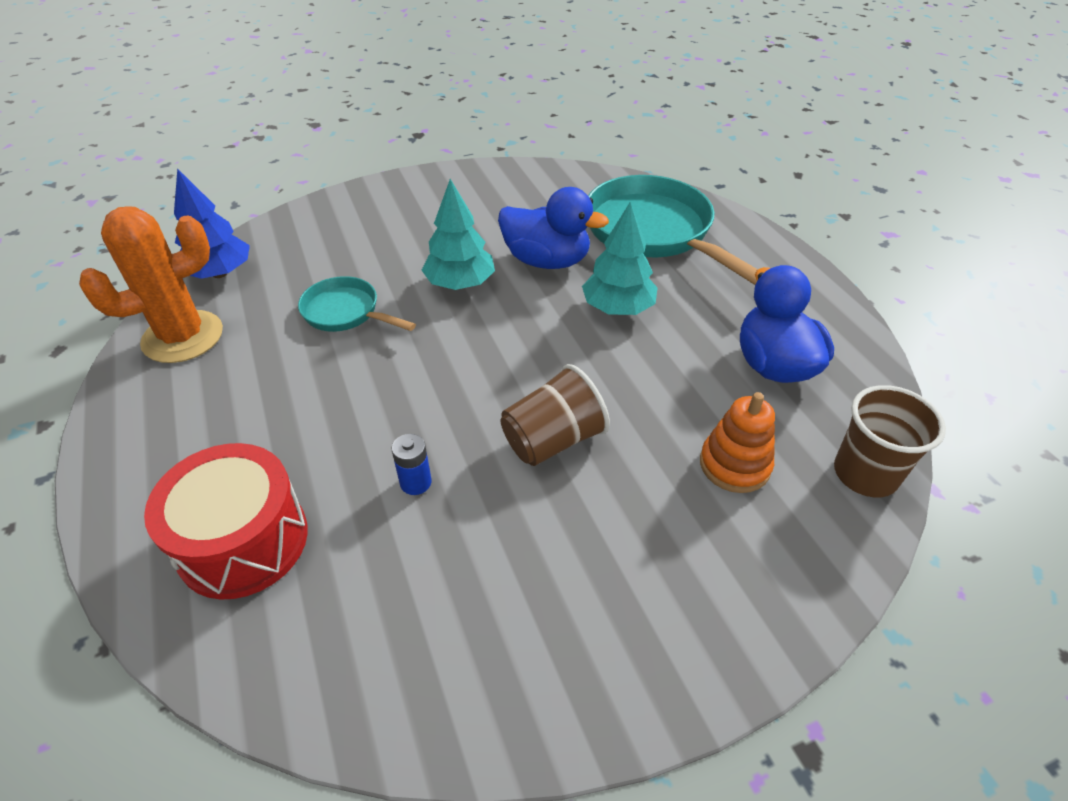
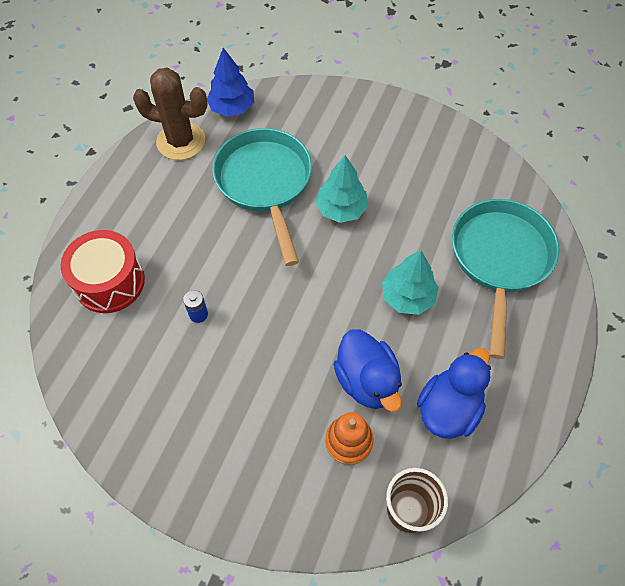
camera: 45 degrees right, 15 degrees up
(183, 337) = (181, 141): orange cactus -> brown cactus
(345, 312) = (265, 183): turquoise pan -> turquoise pan, size x1.89
(547, 261) = (407, 230): blue duck -> blue duck (367, 381)
(552, 440) = (279, 347): brown cup -> none

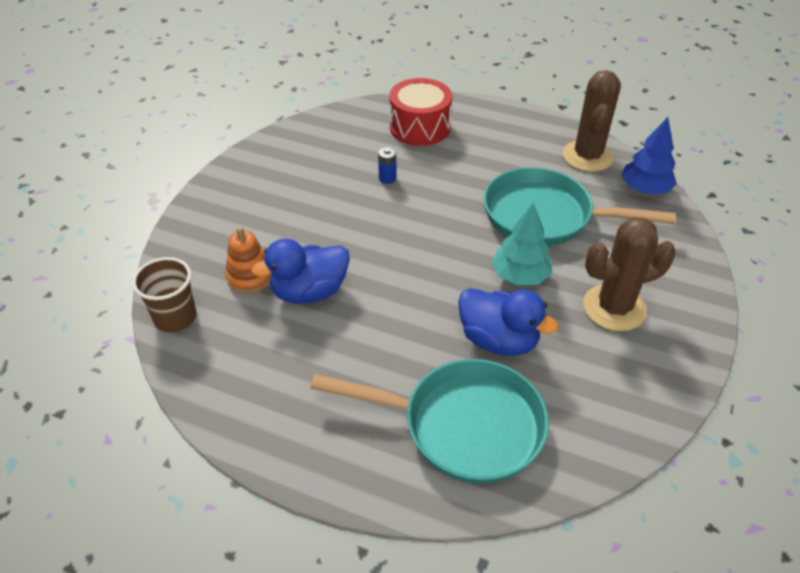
camera: 90 degrees right, 15 degrees down
(265, 183) = (545, 216): turquoise pan -> turquoise pan turned 150 degrees counterclockwise
(375, 151) = (614, 308): none -> brown cactus
(407, 297) = (407, 329): turquoise tree -> none
(448, 408) = (270, 356): blue duck -> blue duck (498, 340)

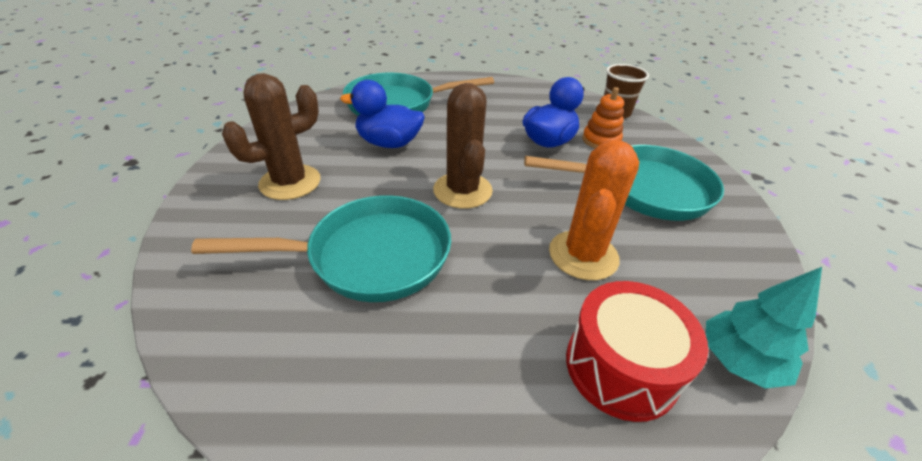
camera: 155 degrees right, 5 degrees down
(278, 211) = (645, 190): none -> turquoise pan
(387, 178) = (583, 255): blue battery -> orange cactus
(520, 276) = (383, 188): turquoise tree -> turquoise tree (739, 361)
(587, 156) = (312, 395): brown cactus -> brown cactus (462, 190)
(644, 189) = (217, 346): blue tree -> none

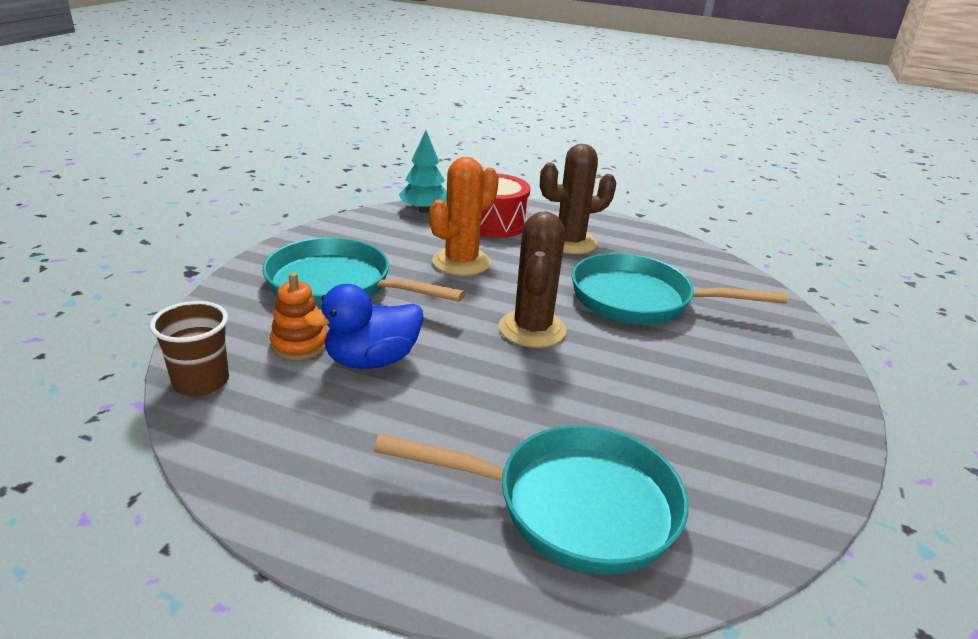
camera: 160 degrees left, 10 degrees down
(290, 182) = (735, 385): brown cactus -> brown cactus (570, 242)
(389, 143) = (605, 413): blue duck -> none

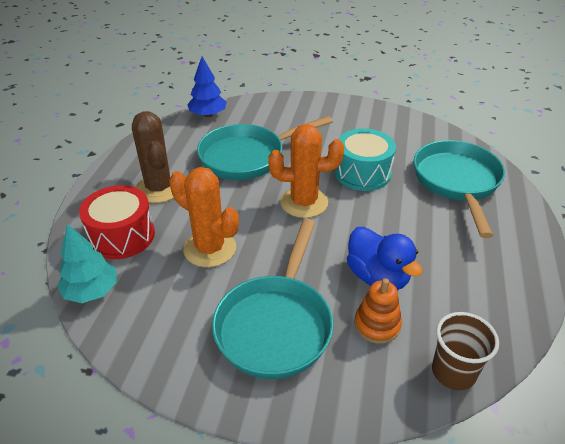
camera: 95 degrees left, 10 degrees up
(532, 329) = (304, 202): brown cactus -> orange cactus
(602, 393) = (362, 173): none -> turquoise drum
(639, 300) = (247, 156): turquoise pan -> turquoise pan turned 60 degrees clockwise
(743, 281) = (208, 115): none -> blue tree

